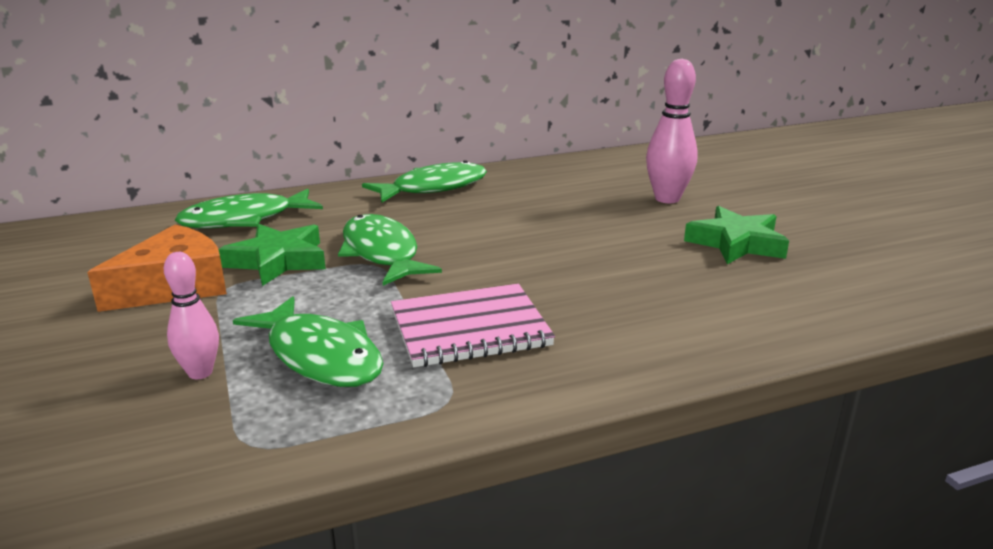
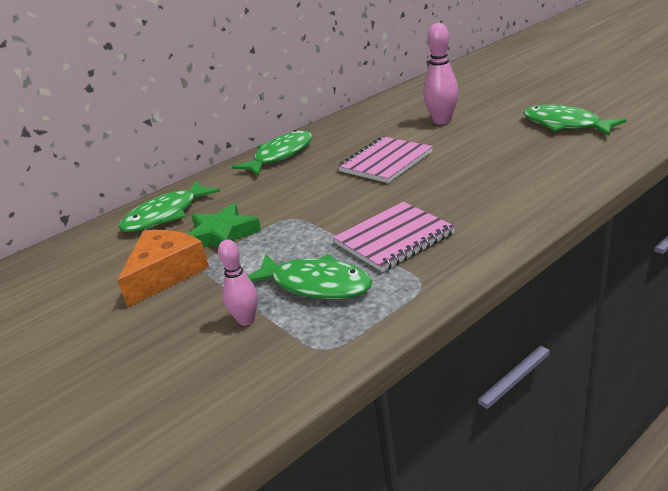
camera: 15 degrees left, 5 degrees up
(382, 253) = (289, 209): green fish -> green fish (565, 125)
(549, 229) = (385, 162): none -> pink notebook
(736, 243) = (507, 138): green star -> none

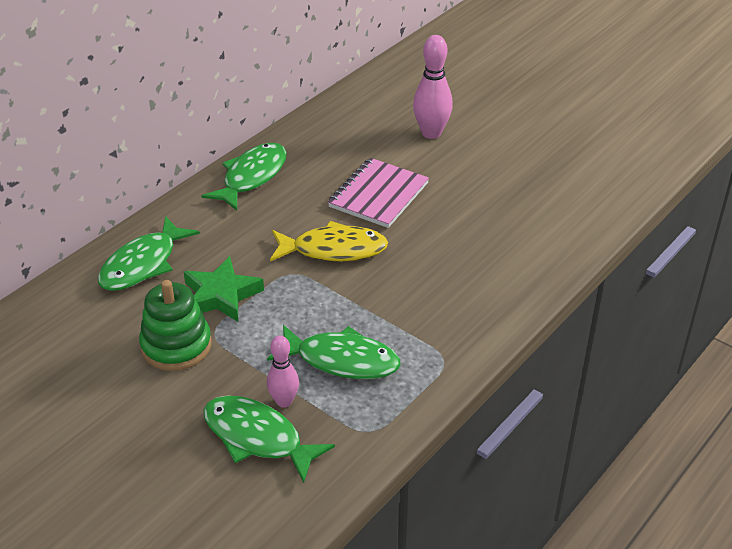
camera: 15 degrees left, 10 degrees up
(165, 274) = (176, 346): orange cheese -> green stacking toy
(334, 200) = (334, 250): none -> yellow fish
(394, 238) = (408, 304): pink notebook -> none
(565, 125) = (565, 151): green fish -> green fish (257, 438)

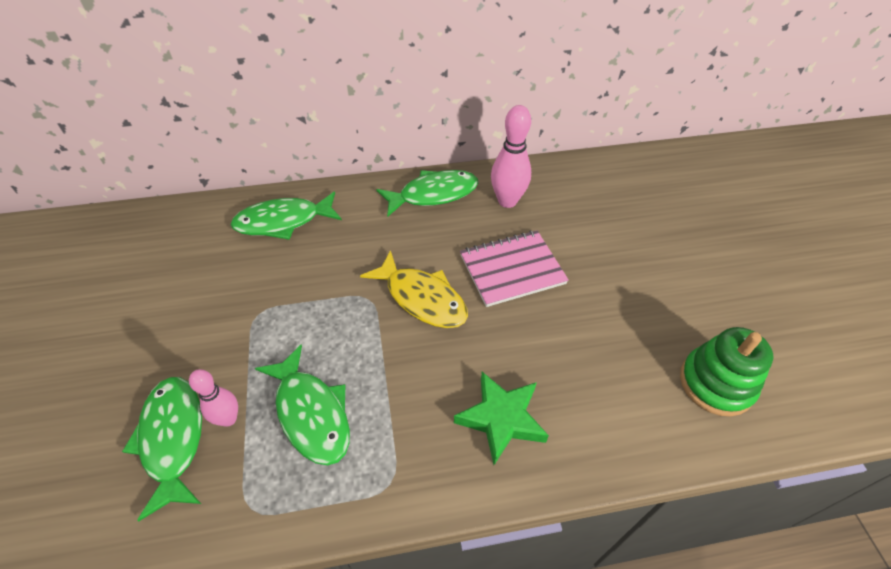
camera: 40 degrees right, 10 degrees up
(176, 346) = (223, 306): green stacking toy -> green stacking toy (716, 383)
(221, 295) = (300, 283): green star -> green star (501, 419)
(431, 133) = (619, 237): pink bowling pin -> pink bowling pin (507, 201)

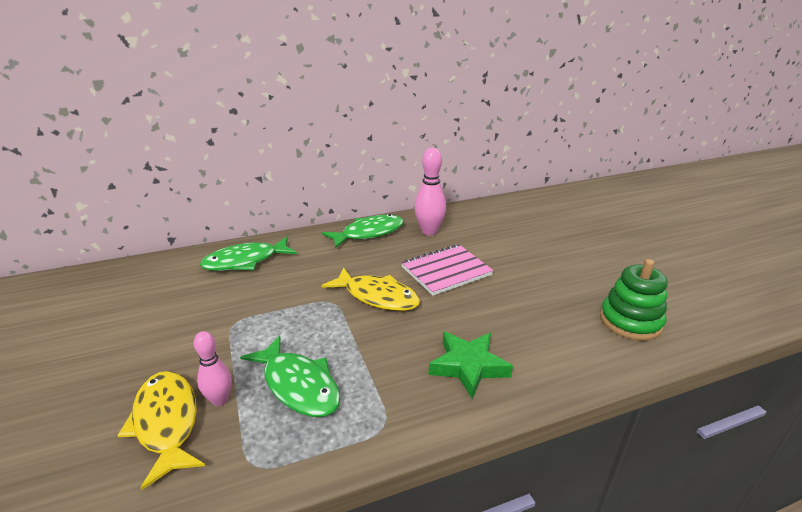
camera: 10 degrees left, 20 degrees down
(173, 439) = (166, 423): green fish -> yellow fish

